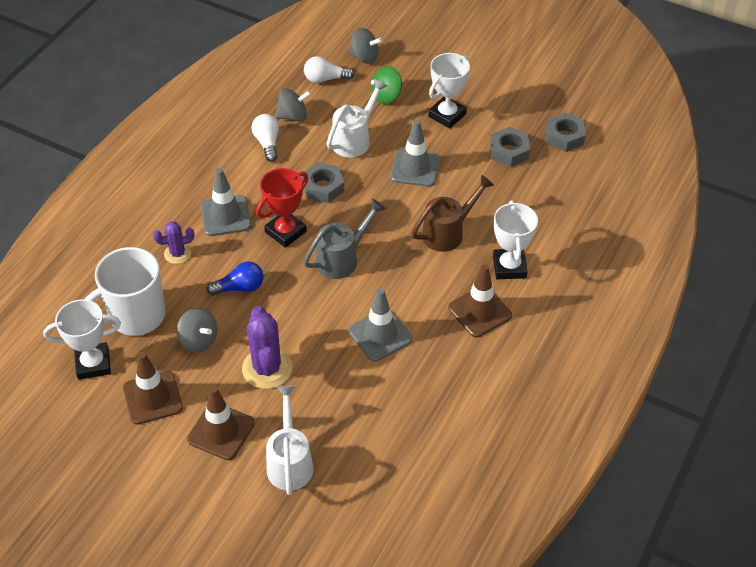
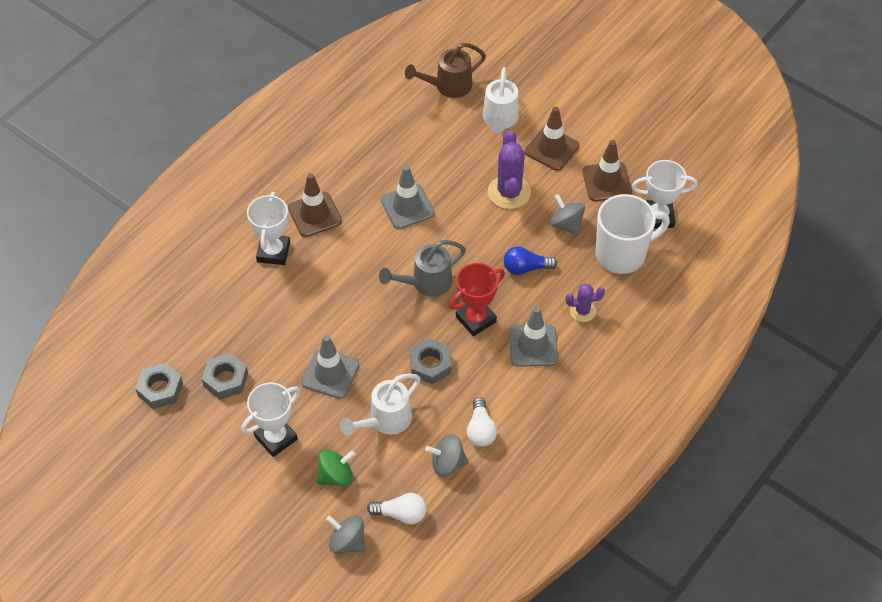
camera: 170 degrees left, 5 degrees up
(448, 233) = (319, 295): brown watering can -> brown watering can (448, 86)

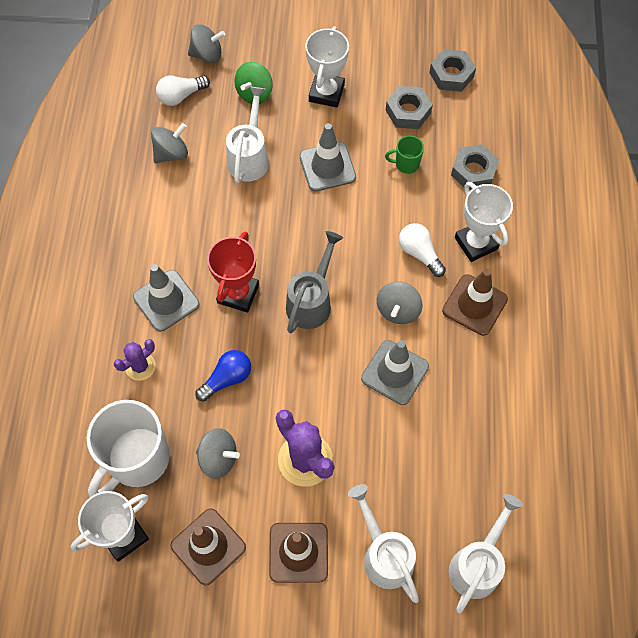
camera: 145 degrees right, 10 degrees up
(268, 338) = (406, 164): none -> green mug
(370, 242) = (398, 310): none -> grey spinning top
(430, 365) = (248, 226): grey nut -> grey nut (473, 171)
(448, 86) = (477, 564): brown watering can -> white watering can
(480, 430) = (162, 196): white light bulb -> white light bulb (419, 253)

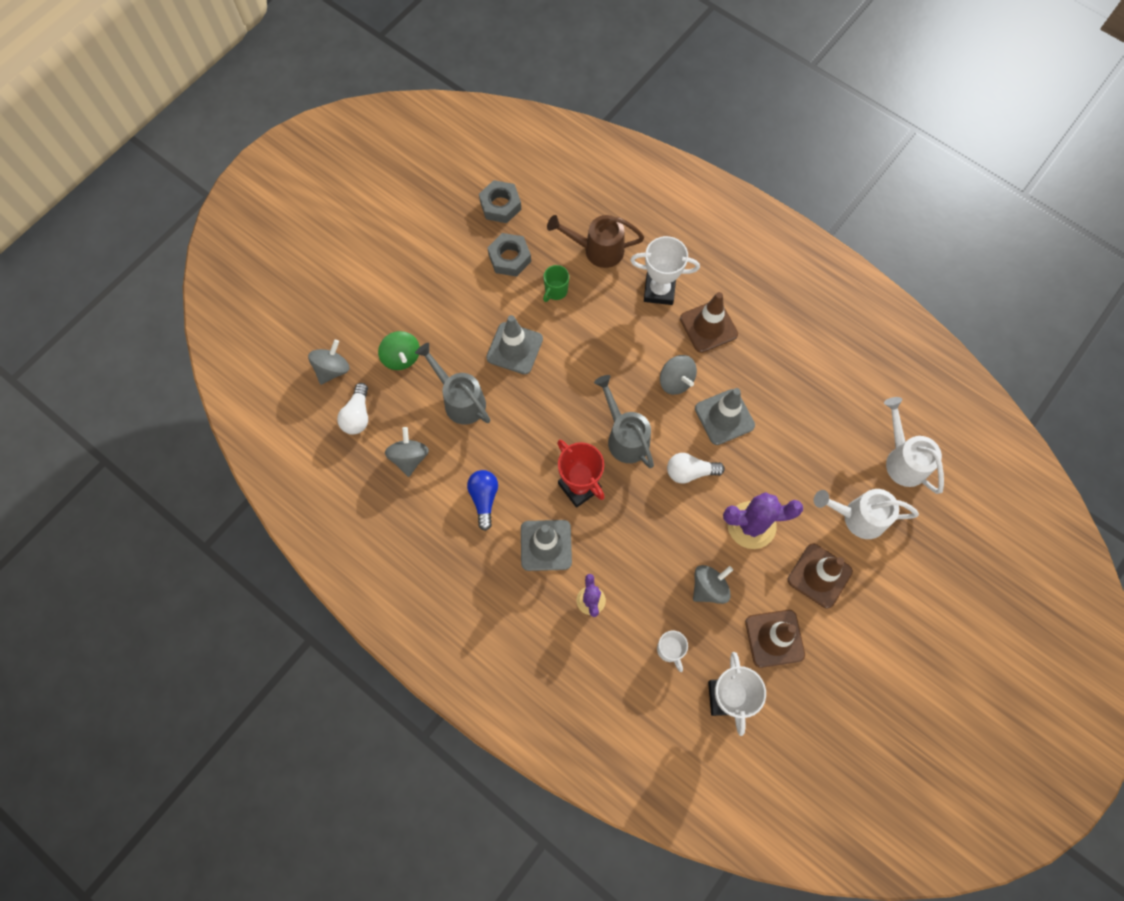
camera: 55 degrees left, 5 degrees up
(137, 459) = (670, 650): white mug -> white mug, size x0.44
(227, 379) = (647, 540): blue light bulb -> blue light bulb (484, 499)
(249, 157) = (460, 400): white watering can -> grey watering can
(326, 93) = (445, 304): white trophy -> none
(419, 253) = (639, 334): white light bulb -> white light bulb (690, 472)
(473, 171) = (597, 250): grey nut -> brown watering can

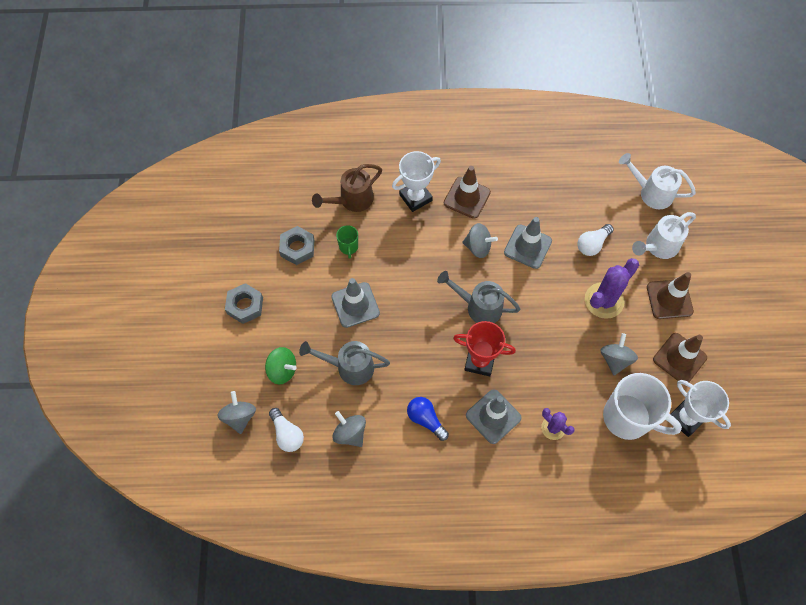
camera: 40 degrees left, 5 degrees down
(500, 205) = (259, 218): grey nut -> grey nut (245, 306)
(670, 650) = (628, 418): white mug -> white mug, size x2.25
(690, 472) = (538, 297): white light bulb -> white light bulb (592, 244)

